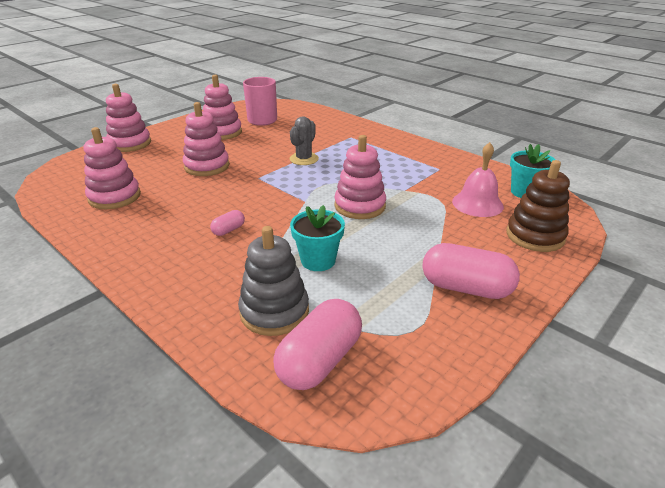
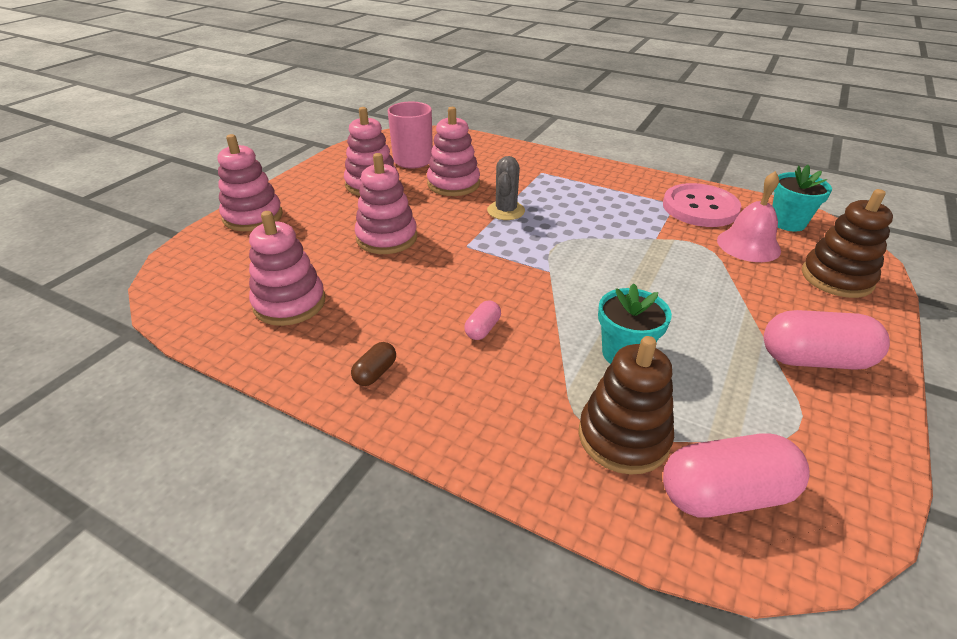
camera: 15 degrees left, 5 degrees up
(137, 245) = (375, 373): none -> brown capsule
(274, 311) = (623, 437): grey stacking toy -> brown stacking toy
(320, 360) = (725, 494): pink capsule -> pink capsule turned 60 degrees clockwise
(360, 206) = (620, 268): pink stacking toy -> pink stacking toy (453, 184)
(458, 174) = (700, 208): none -> pink button

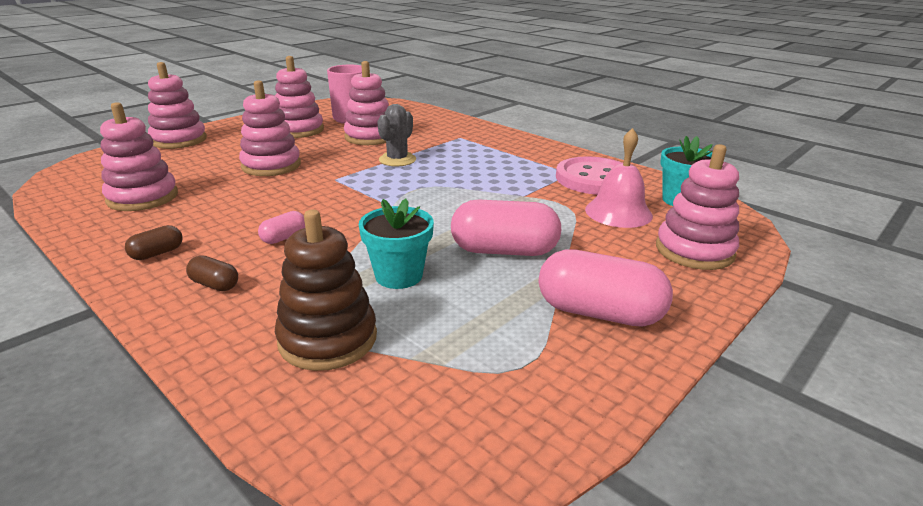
camera: 15 degrees right, 10 degrees down
(468, 399) = (215, 285): none -> brown capsule
(725, 494) = (382, 405): pink capsule -> pink capsule (504, 251)
(836, 278) = (694, 251): brown stacking toy -> pink stacking toy

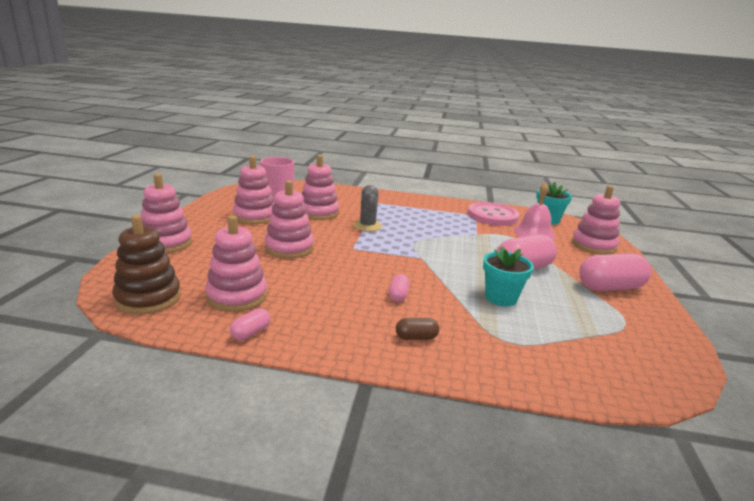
camera: 35 degrees left, 5 degrees down
(91, 231) = (251, 333): none -> pink capsule
(157, 253) = (337, 331): brown capsule -> none
(328, 339) = (531, 343): brown stacking toy -> brown stacking toy (148, 298)

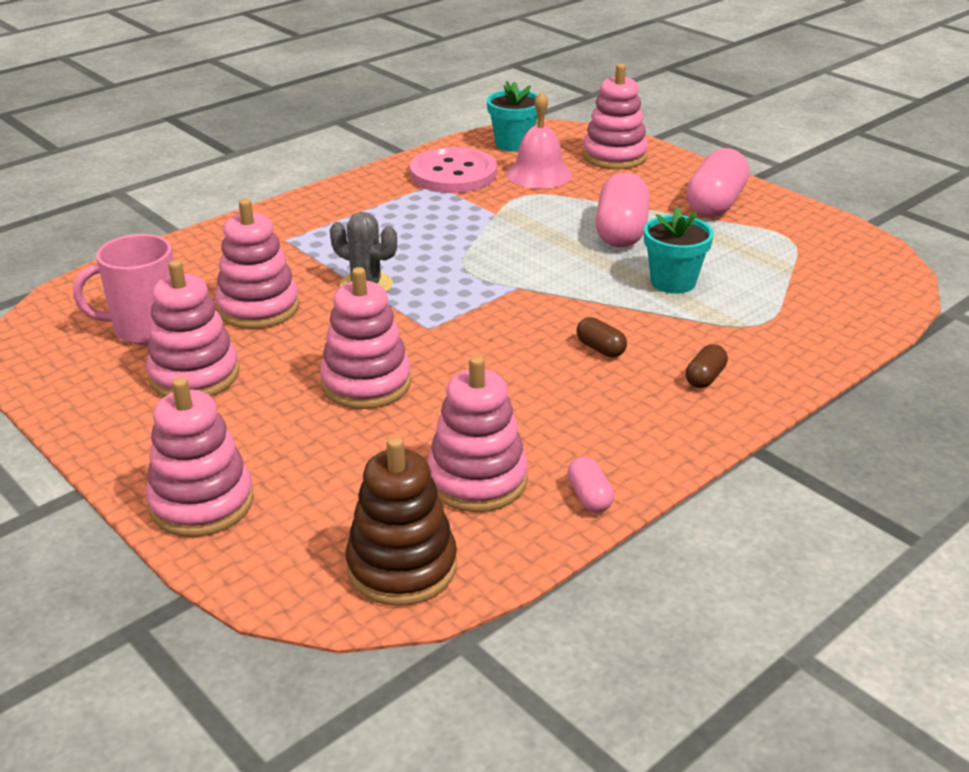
camera: 50 degrees left, 10 degrees up
(398, 295) = (600, 349): pink capsule -> brown capsule

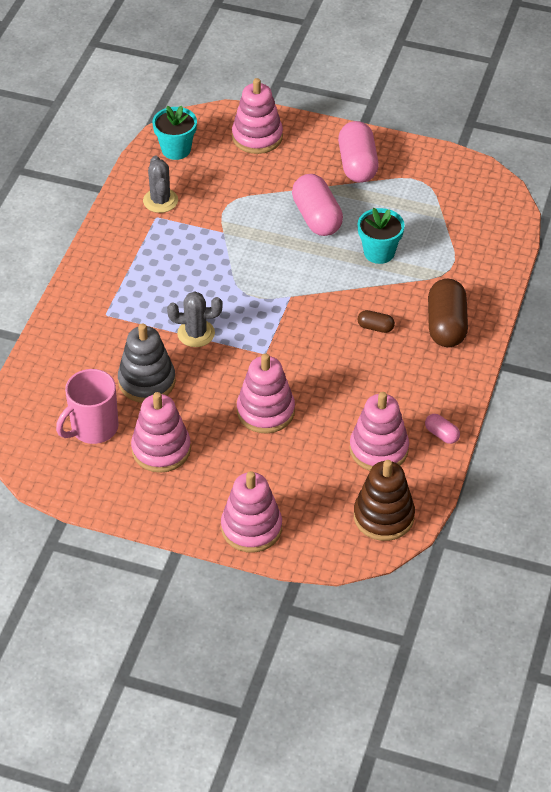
camera: 30 degrees left, 15 degrees up
(258, 308) = (147, 381): pink stacking toy -> grey stacking toy
(453, 174) = (160, 201): pink button -> grey cactus
(539, 174) = (220, 177): pink bell -> none
(705, 378) = (446, 325): brown capsule -> brown capsule, size x2.10

